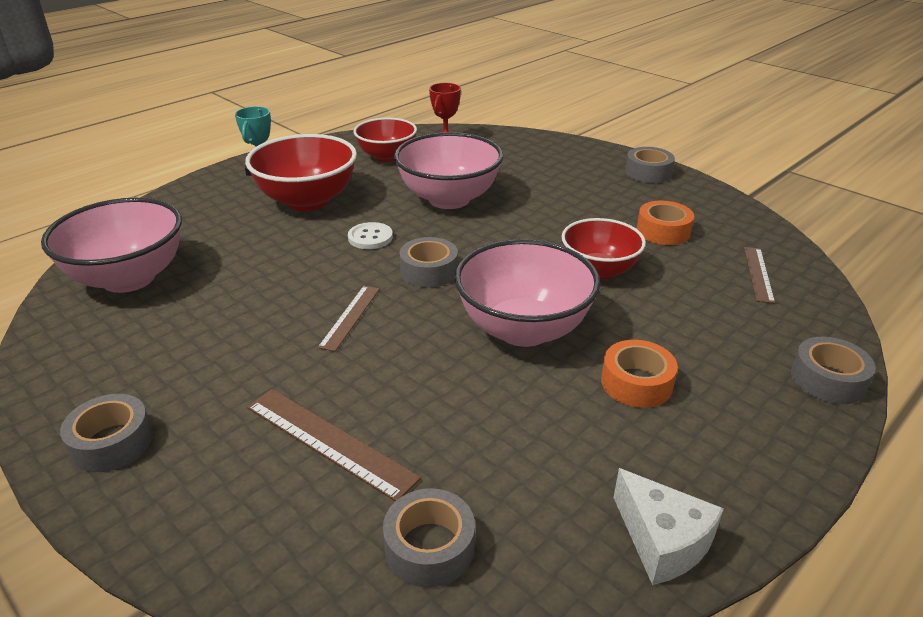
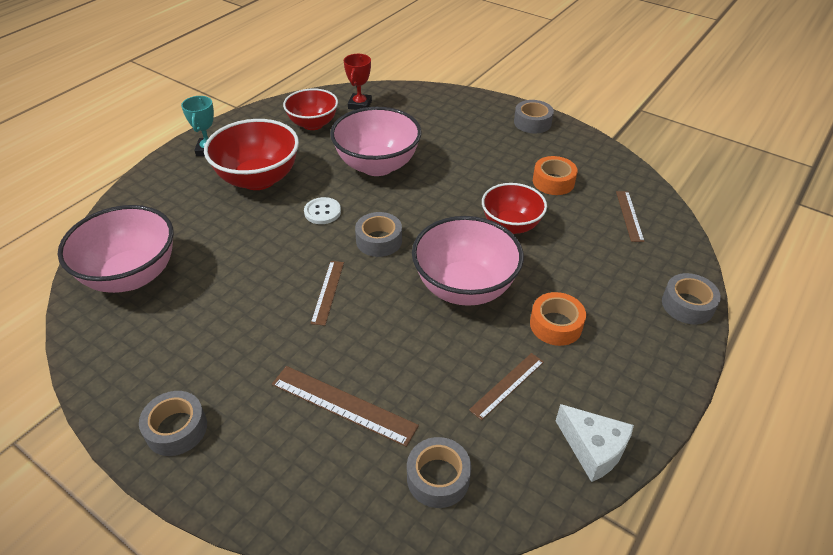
camera: 10 degrees left, 10 degrees up
(554, 446) = (507, 385): none -> brown ruler

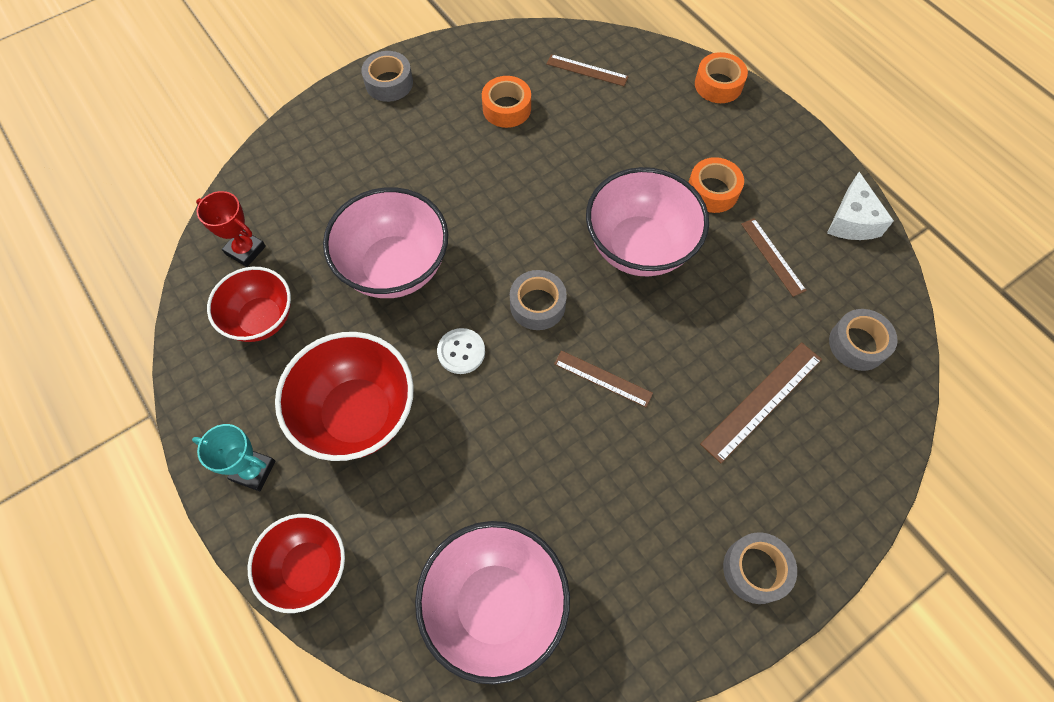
camera: 70 degrees left, 20 degrees up
(511, 225) = (561, 173): red bowl -> red bowl (308, 568)
(593, 449) = (852, 221): white cheese -> white cheese turned 120 degrees clockwise
(687, 305) = (718, 85): grey tape -> orange tape

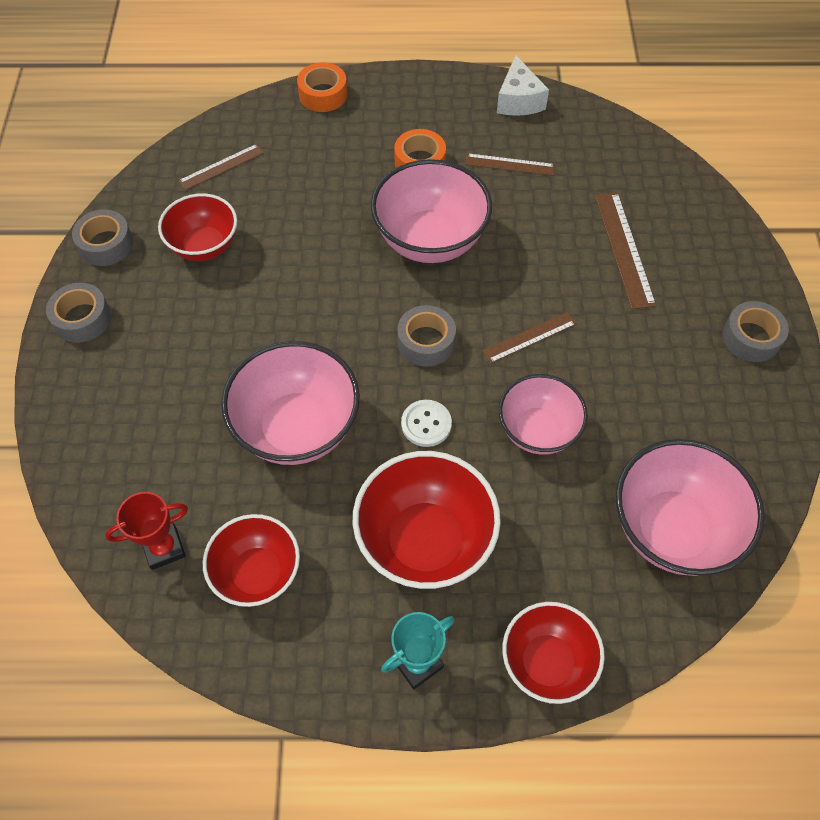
camera: 55 degrees left, 5 degrees down
(506, 108) = (204, 246): orange tape -> red bowl
(515, 438) = (538, 431): none -> pink bowl
(852, 221) = (518, 100): white cheese -> white cheese turned 45 degrees clockwise
(857, 344) = (620, 165): grey tape -> grey tape (106, 244)

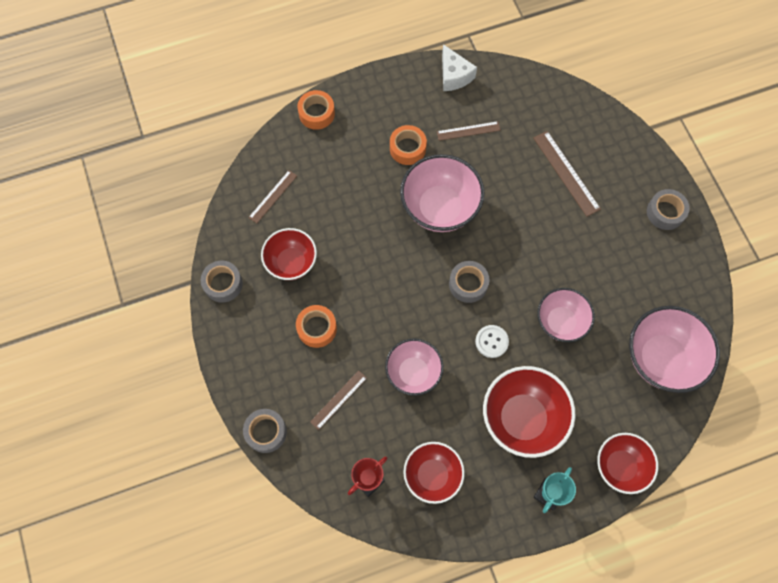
camera: 20 degrees left, 10 degrees up
(82, 319) = (236, 345): grey tape -> grey tape (266, 432)
(196, 332) = (317, 328): none -> orange tape
(297, 428) = (413, 372): pink bowl -> pink bowl, size x0.66
(529, 337) = (531, 258): brown ruler -> brown ruler (338, 399)

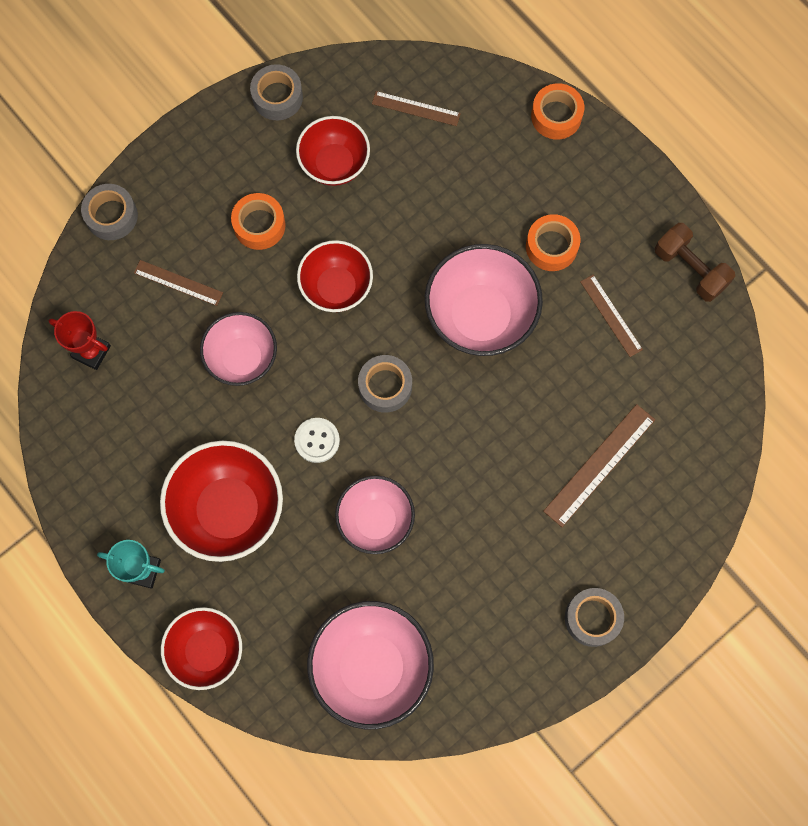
camera: 70 degrees right, 5 degrees up
(432, 475) = (121, 423): red bowl -> red bowl (336, 287)
(454, 76) = (690, 269): white cheese -> brown dumbbell

